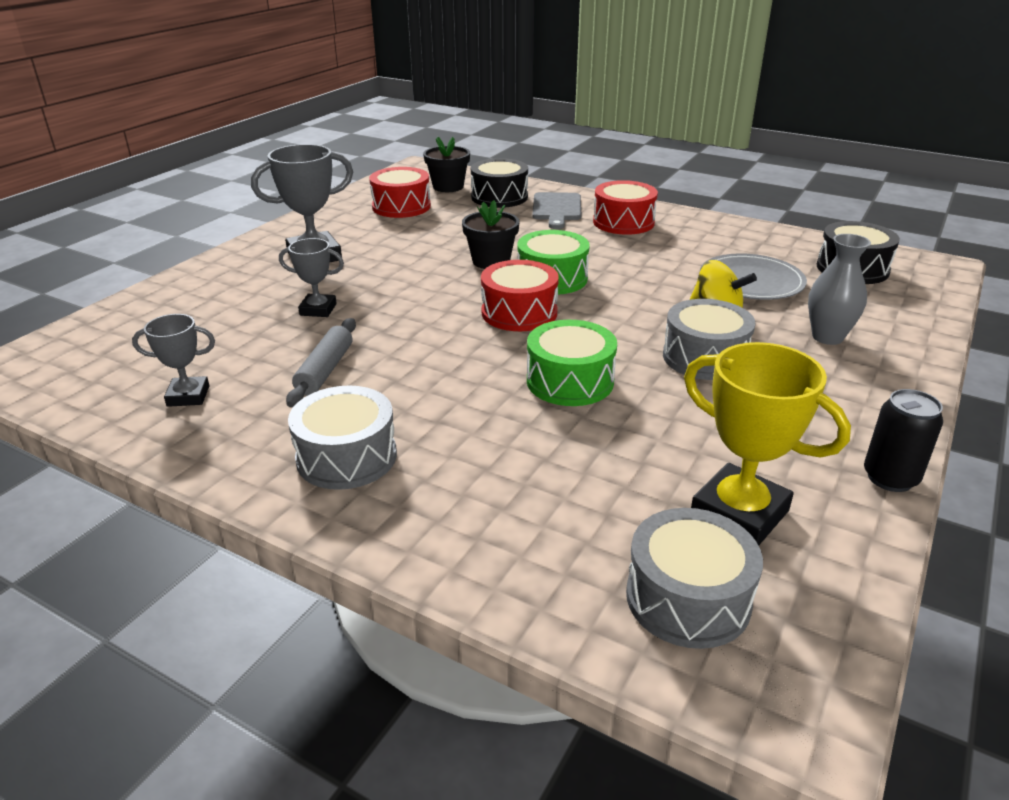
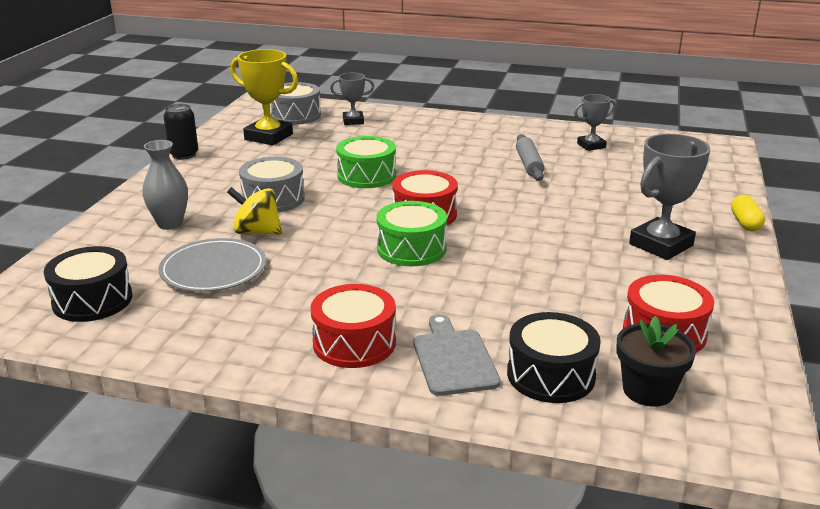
camera: 165 degrees right, 5 degrees down
(202, 265) = (745, 223): none -> yellow capsule
(318, 309) = (586, 198): grey trophy -> grey trophy (353, 121)
(346, 457) = (471, 134): grey drum -> none
(491, 261) = (482, 261): black flower pot -> none

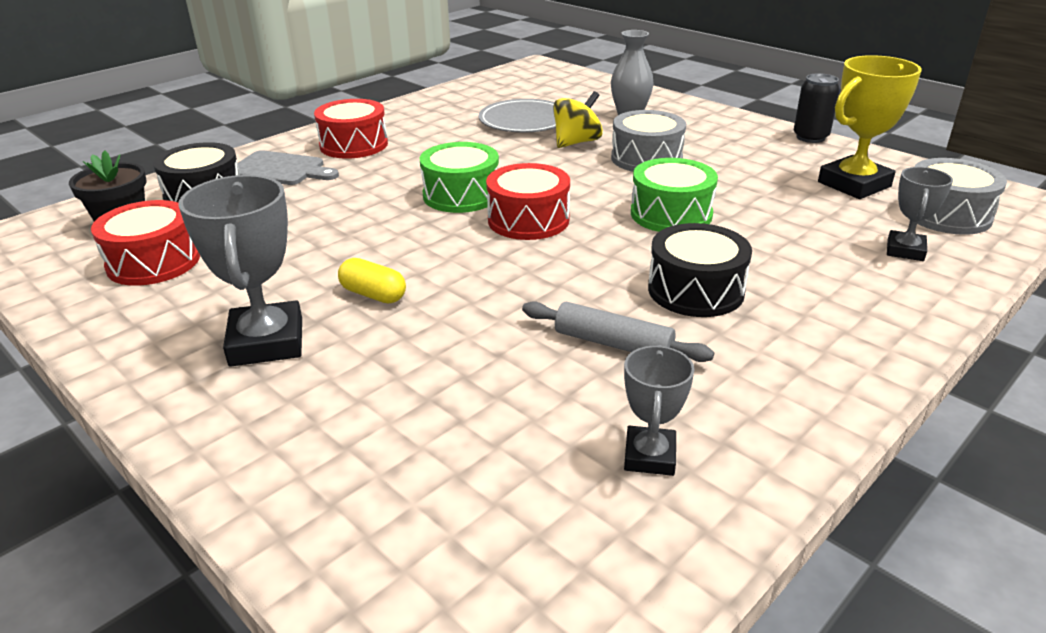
camera: 120 degrees right, 5 degrees up
(92, 300) = (524, 87): black drum -> black drum (695, 290)
(745, 223) = (199, 461): yellow capsule -> yellow capsule (373, 295)

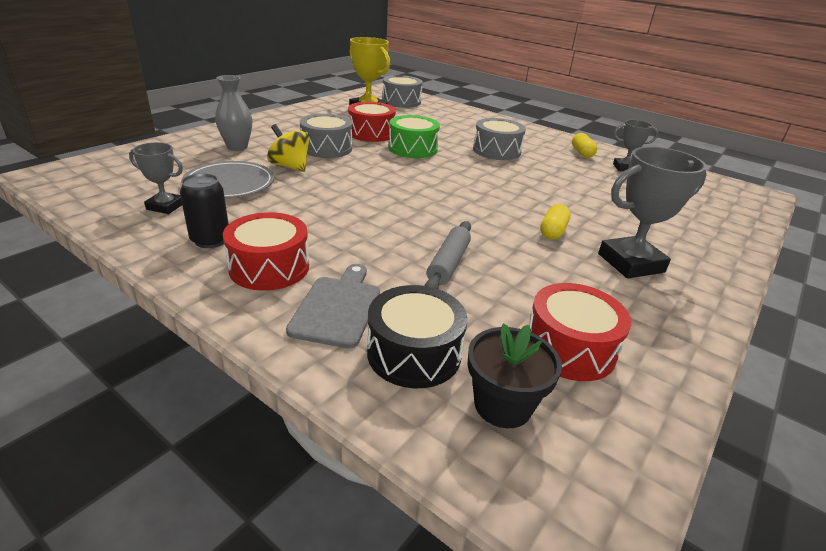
camera: 100 degrees left, 0 degrees up
(461, 195) = (394, 207): green drum -> none
(528, 220) = (431, 185): red drum -> red drum (371, 133)
(613, 344) = (555, 170): grey rolling pin -> grey rolling pin (448, 264)
(695, 290) = (496, 151): black drum -> grey drum
(732, 406) = (582, 153): none -> yellow capsule
(810, 137) = (298, 109): black can -> black can (210, 240)
(905, 250) = (440, 113): grey trophy -> grey trophy (165, 206)

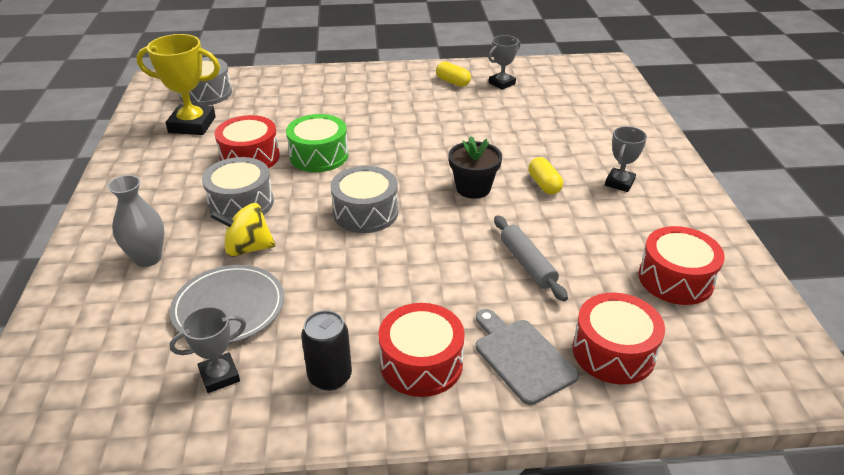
camera: 40 degrees left, 5 degrees up
(414, 353) = (613, 352): black drum -> red drum
(496, 151) = (389, 117): grey drum -> grey drum (365, 212)
(502, 405) = (699, 346): black flower pot -> black flower pot (473, 188)
(630, 263) = (619, 183): grey trophy -> grey trophy, size x0.58

